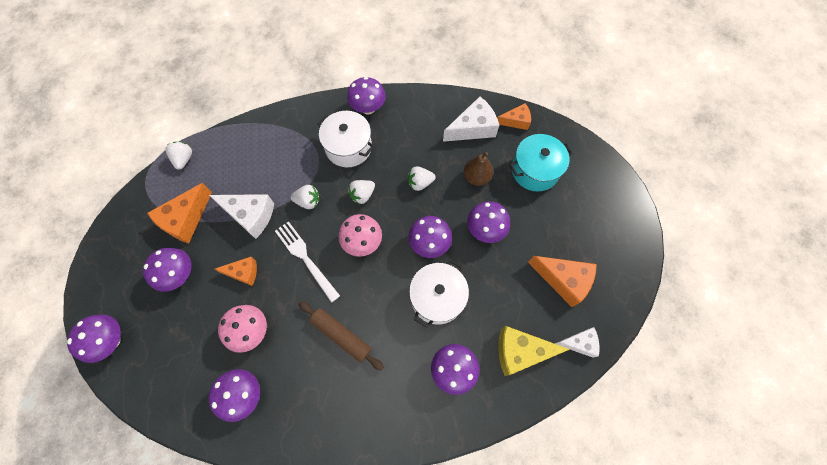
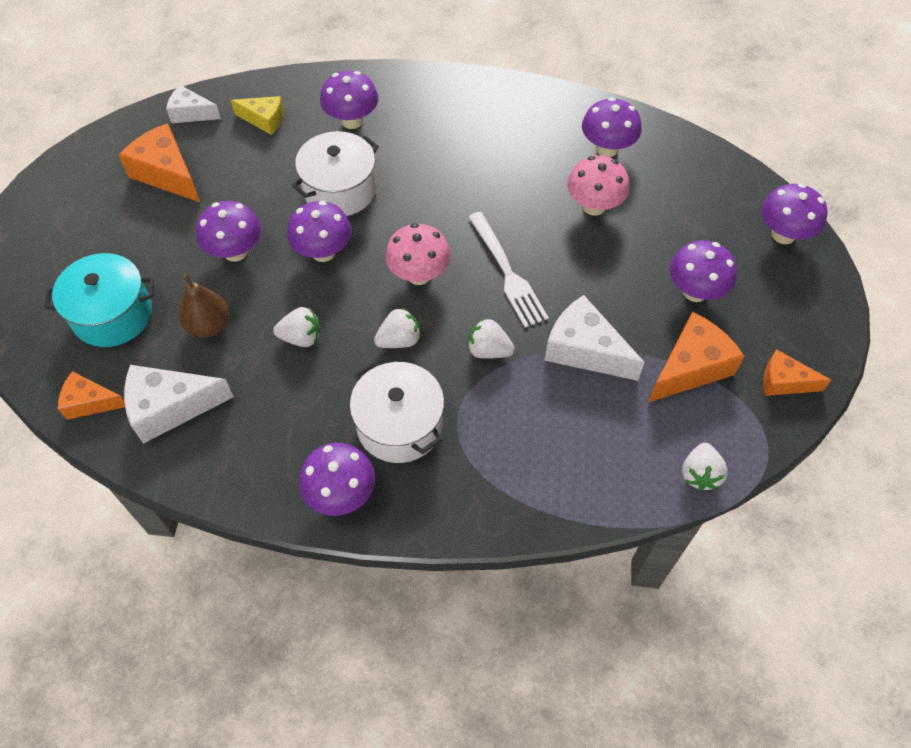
camera: 165 degrees left, 10 degrees down
(243, 273) = (600, 274): orange cheese -> orange cheese (784, 382)
(341, 335) = (477, 178): brown rolling pin -> none
(520, 351) = (264, 120): yellow cheese -> yellow cheese, size x0.62

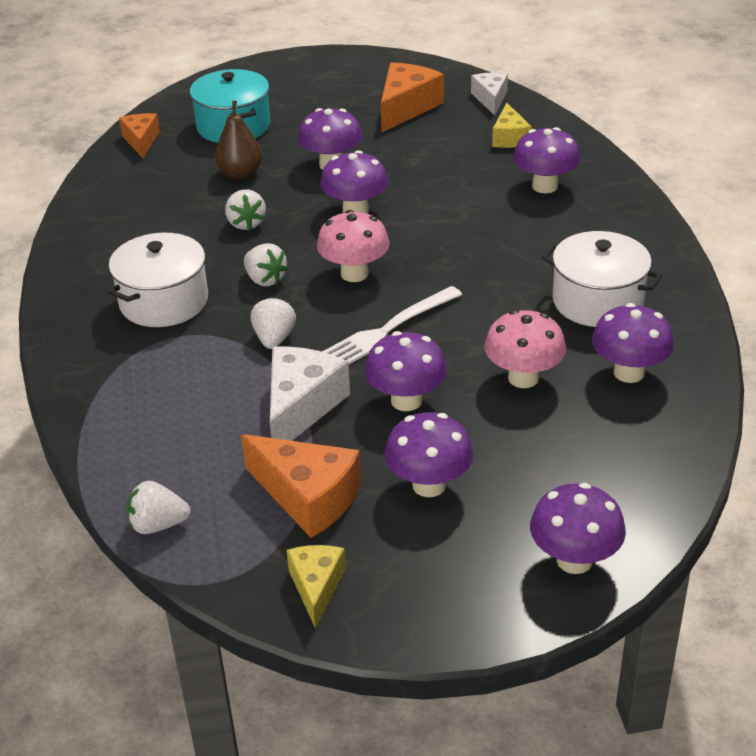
camera: 75 degrees right, 20 degrees down
(170, 408) = (147, 178): white cheese -> none
(340, 190) = (442, 201): white pot -> white pot (597, 301)
(341, 494) = (80, 285): purple mushroom -> purple mushroom (406, 400)
(784, 382) = (316, 587): orange cheese -> yellow cheese

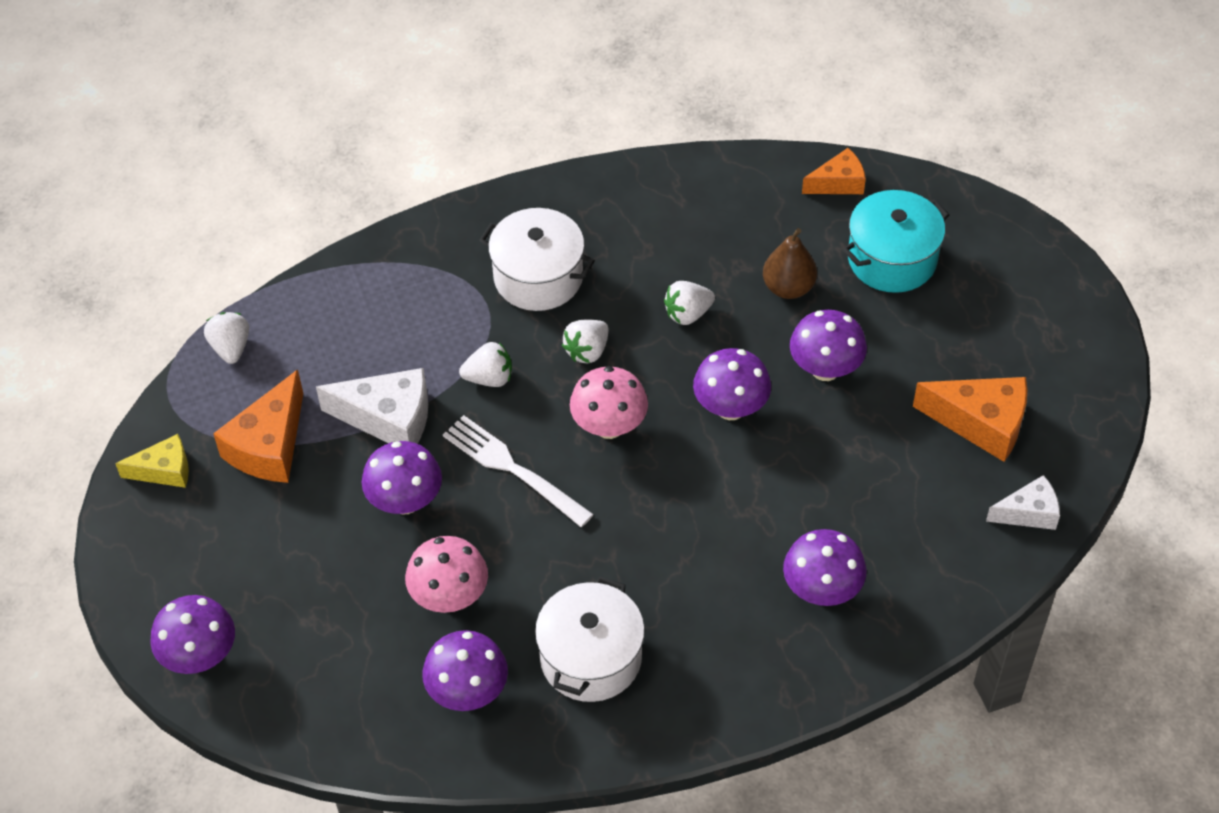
camera: 80 degrees right, 15 degrees up
(429, 485) = (289, 534): purple mushroom -> none
(509, 138) = (931, 543): yellow cheese -> none

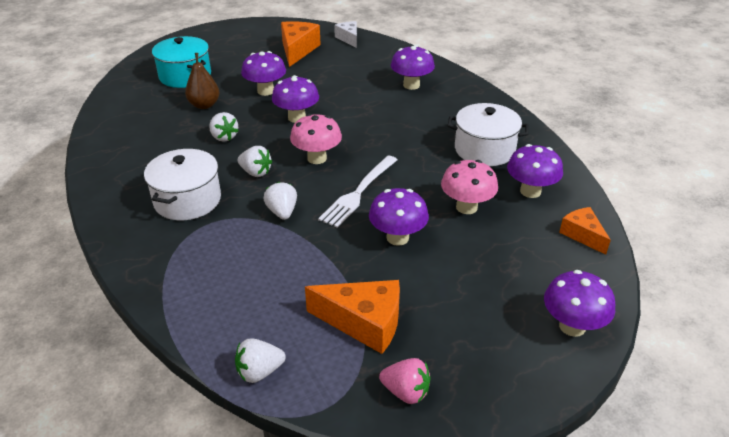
camera: 100 degrees left, 15 degrees down
(164, 470) = (406, 392): yellow cheese -> pink strawberry
(389, 419) = (325, 257): white cheese -> none
(838, 183) = (122, 94): orange cheese -> orange cheese (582, 235)

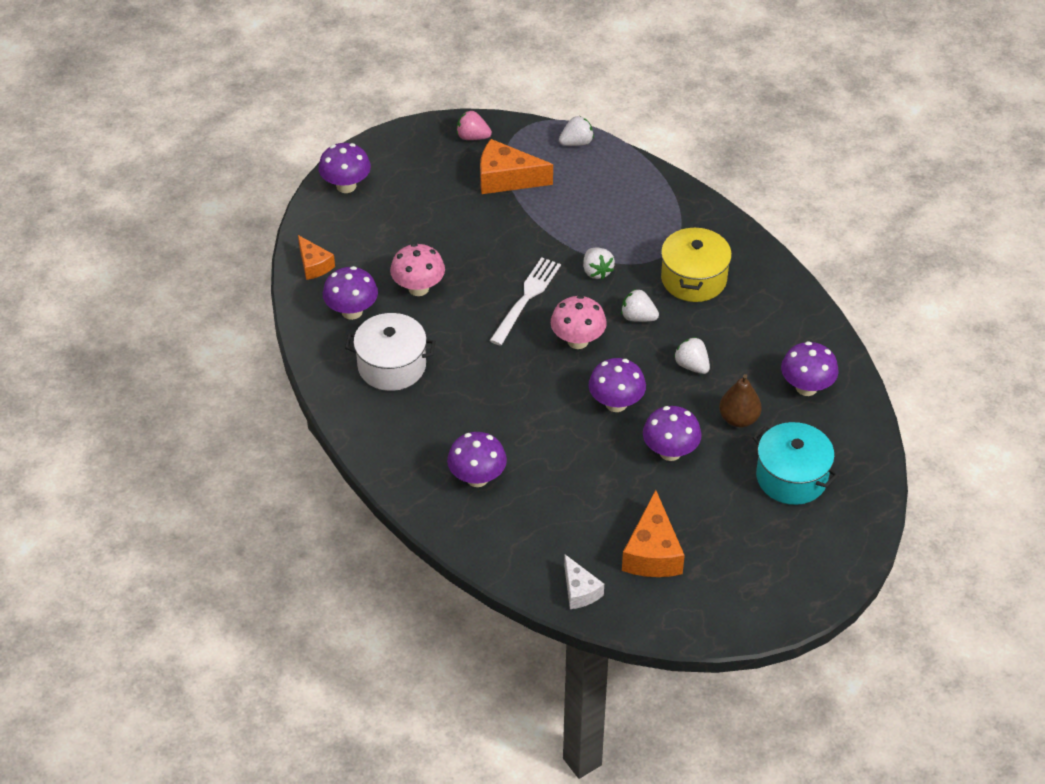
camera: 175 degrees right, 10 degrees up
(187, 200) = (693, 279): white pot -> yellow pot
(397, 238) = (484, 251): purple mushroom -> purple mushroom (806, 387)

